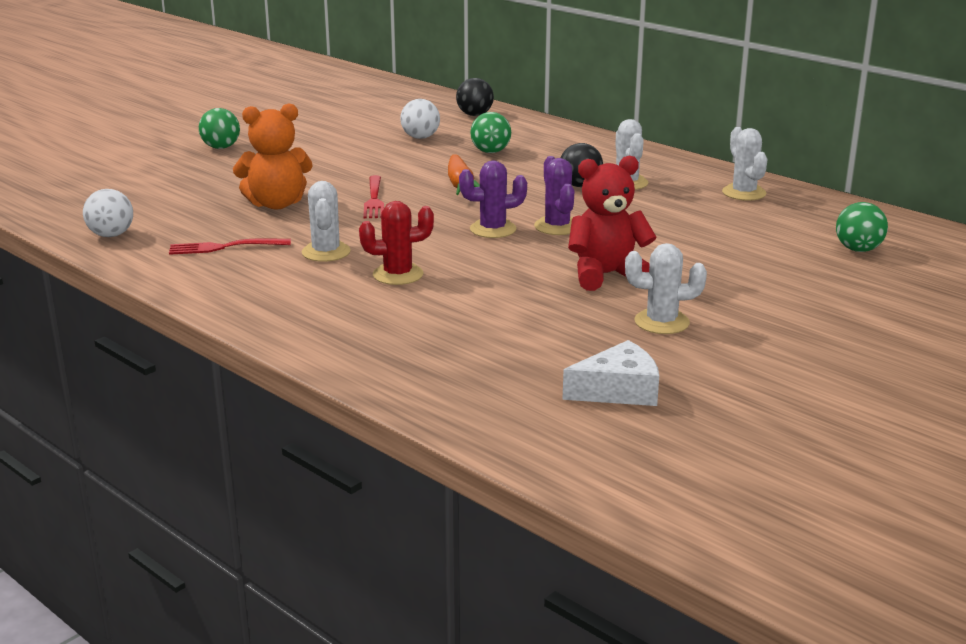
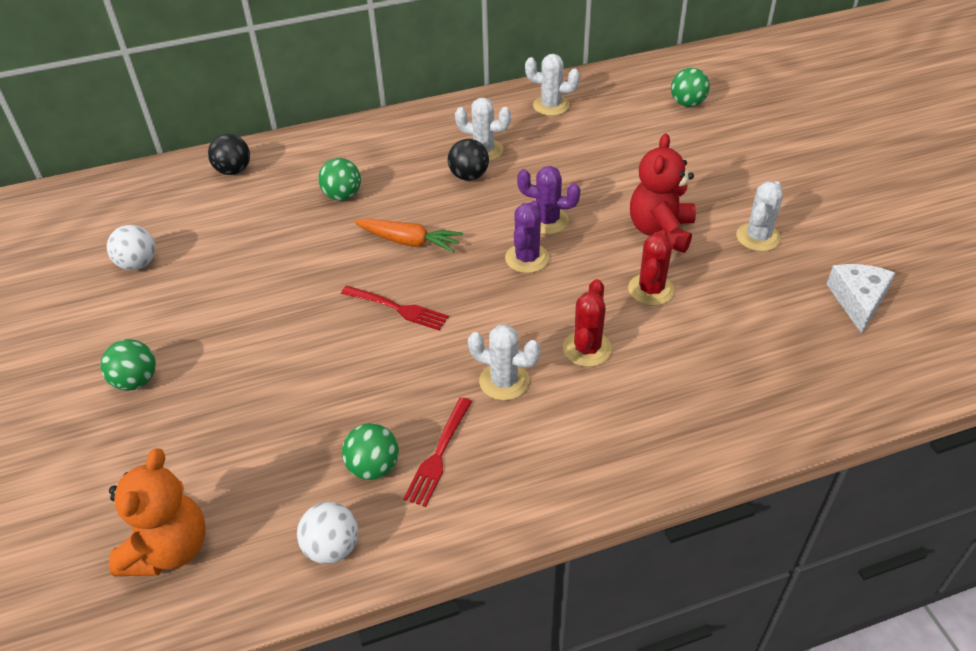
camera: 60 degrees left, 20 degrees up
(195, 230) = (373, 467): none -> green ball
(276, 204) = (352, 382): orange teddy bear -> orange teddy bear (169, 549)
(420, 137) = (260, 225): white ball -> white ball (138, 264)
(510, 286) = (651, 290): none -> red cactus

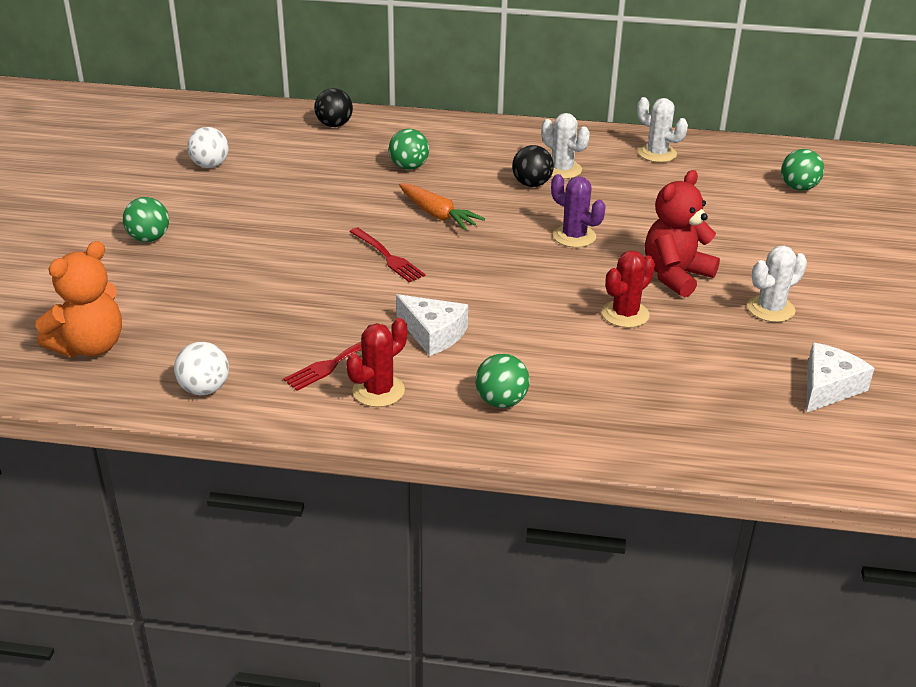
camera: 25 degrees right, 10 degrees down
(373, 467) = (278, 352): green ball -> green ball (501, 401)
(504, 381) = (433, 333): white cactus -> white cheese
(527, 258) = (530, 257): purple cactus -> none
(587, 349) = (526, 336): red cactus -> red cactus (378, 391)

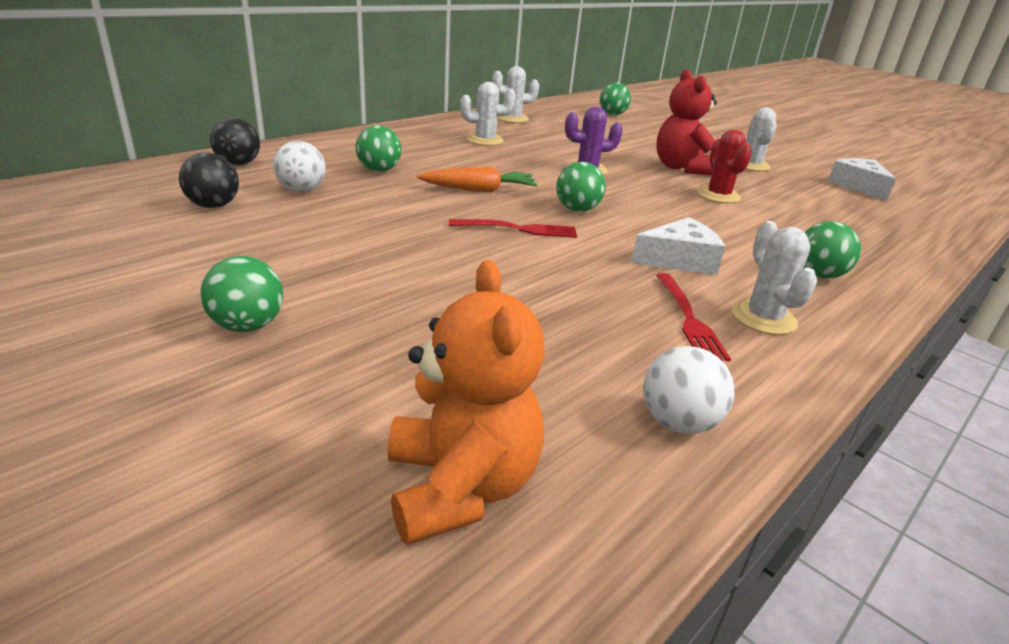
camera: 55 degrees left, 5 degrees down
(210, 165) = (167, 232): white ball -> white ball (302, 190)
(378, 391) = (763, 318): red cactus -> white cactus
(466, 264) = (577, 210): none -> green ball
(531, 184) = (489, 153): black ball -> black ball (213, 206)

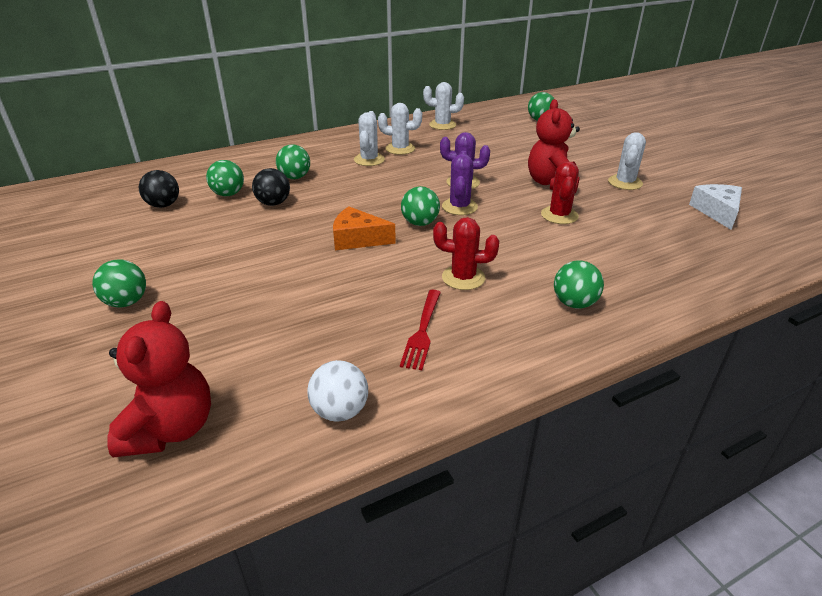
camera: 20 degrees right, 5 degrees up
(238, 164) = (201, 168): black ball -> black ball (273, 203)
(302, 190) = (228, 194): white ball -> green ball
(460, 487) = (171, 429): orange teddy bear -> red teddy bear
(479, 190) = (356, 200): orange carrot -> none
(518, 229) = (358, 239): red fork -> orange cheese
(606, 192) = (459, 207): none -> purple cactus
(679, 260) = (463, 278): white cheese -> red cactus
(763, 318) = (484, 338): white cactus -> white cactus (369, 160)

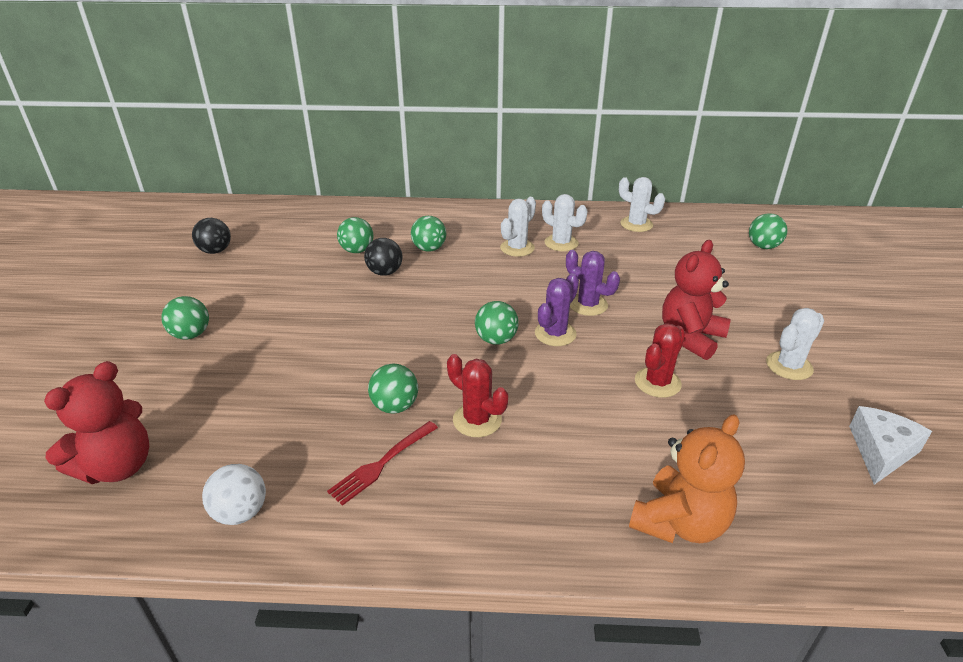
camera: 30 degrees right, 0 degrees up
(163, 205) = (298, 247): black ball -> black ball (215, 251)
(358, 239) = (421, 337): orange cheese -> none
(574, 303) = (562, 499): green ball -> green ball (395, 406)
(656, 288) = (679, 522): none -> orange teddy bear

